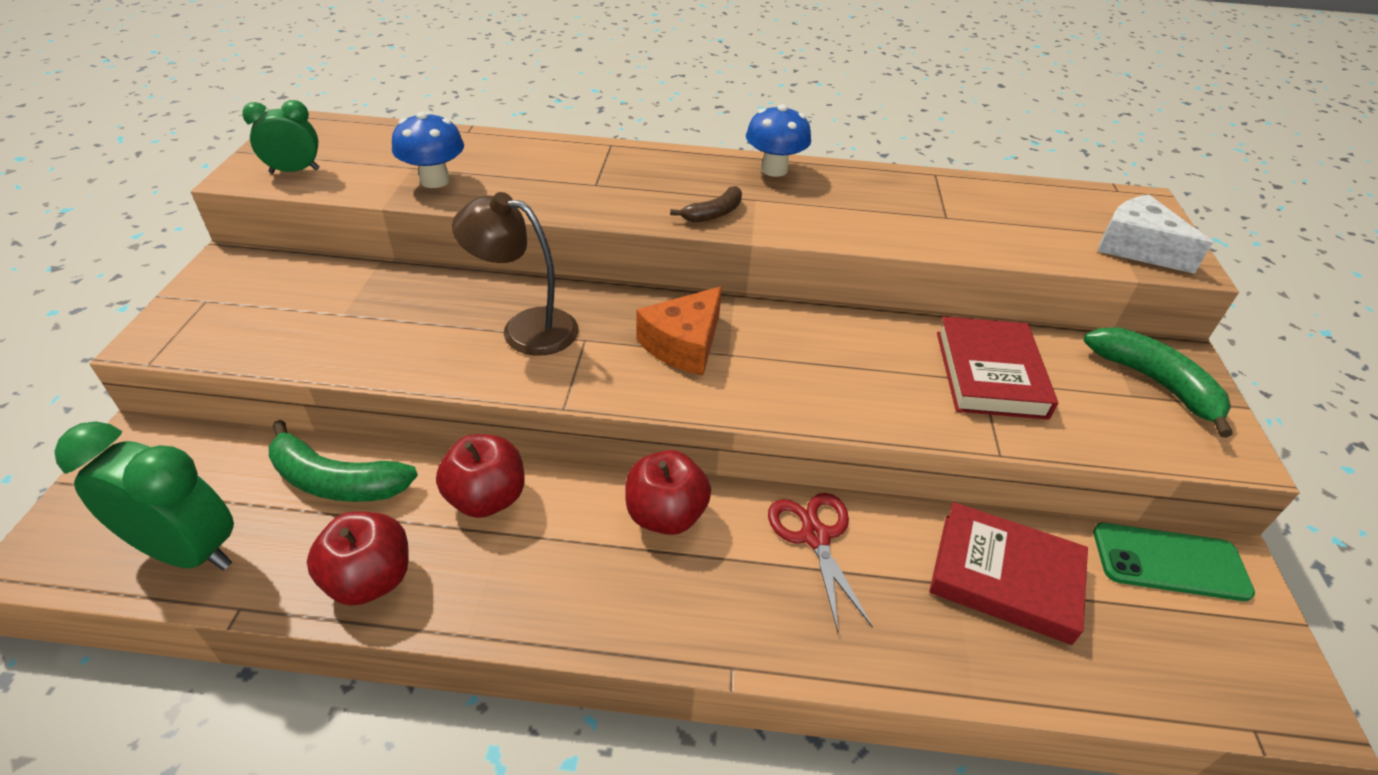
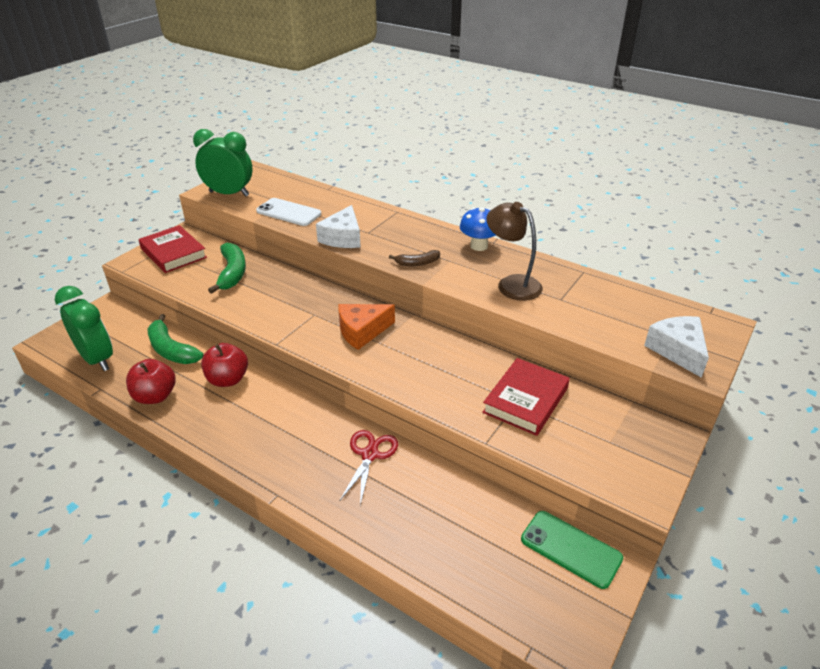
camera: 30 degrees right, 5 degrees down
(295, 171) = (229, 194): green clock -> green clock, size x1.70
(435, 180) = (289, 212): blue mushroom -> white phone
(525, 328) = (290, 300): brown lamp -> brown lamp (512, 284)
(564, 201) = (343, 238): none -> white cheese
(666, 515) = (303, 417): red apple -> none
(1005, 577) = (457, 514): red book -> red book (173, 253)
(1155, 383) = (634, 440): green banana -> green banana (232, 273)

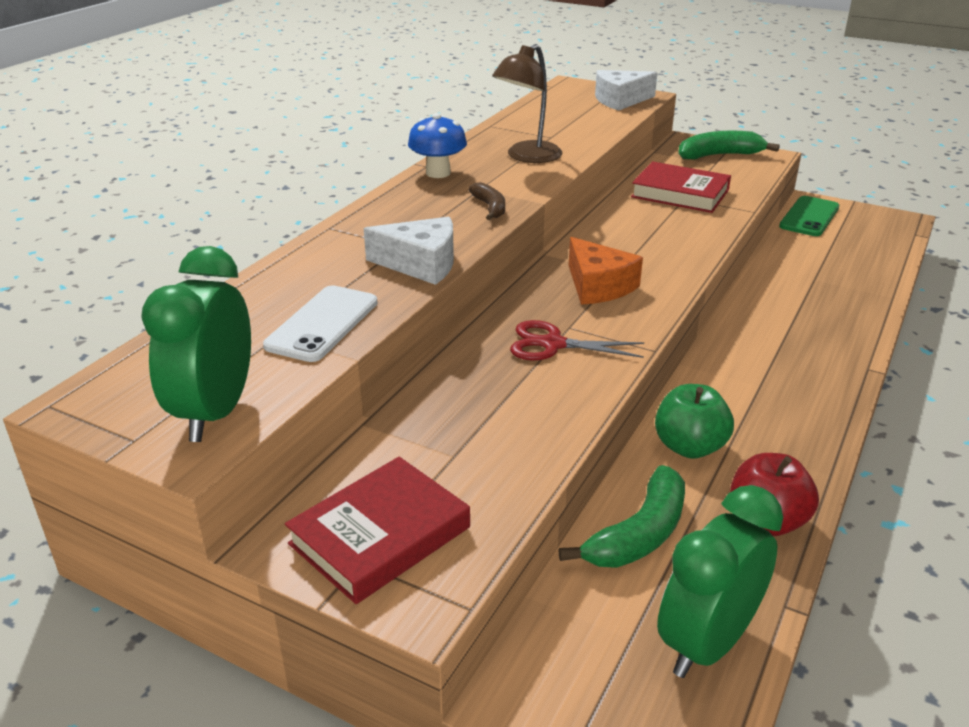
camera: 95 degrees left, 5 degrees down
(228, 379) = (689, 447): red apple -> green apple
(232, 273) = (460, 429): green banana -> green banana (719, 155)
(369, 455) = (766, 314): red scissors -> red scissors (553, 344)

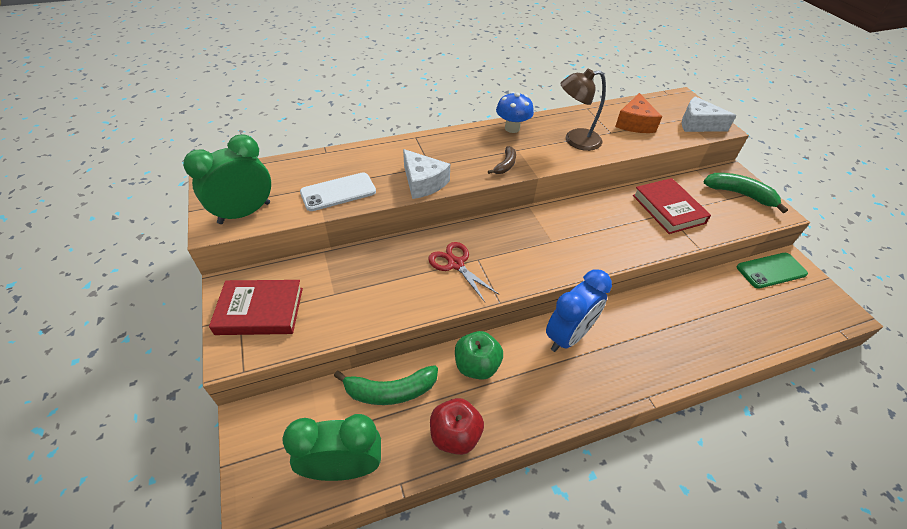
camera: 40 degrees right, 15 degrees up
(598, 286) = (527, 244): orange cheese -> orange cheese (634, 123)
(732, 364) = (568, 336): none -> blue clock

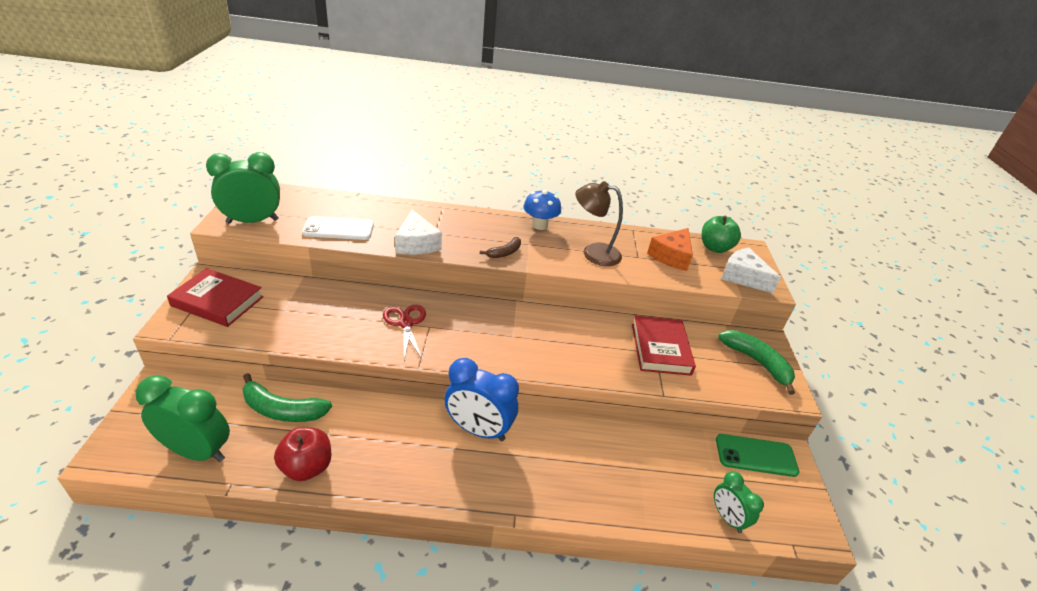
camera: 20 degrees right, 10 degrees down
(476, 365) = (372, 420): green apple -> green apple (715, 248)
(568, 336) = (478, 430): blue clock -> blue clock turned 45 degrees clockwise
(787, 329) = (727, 518): none -> green clock

